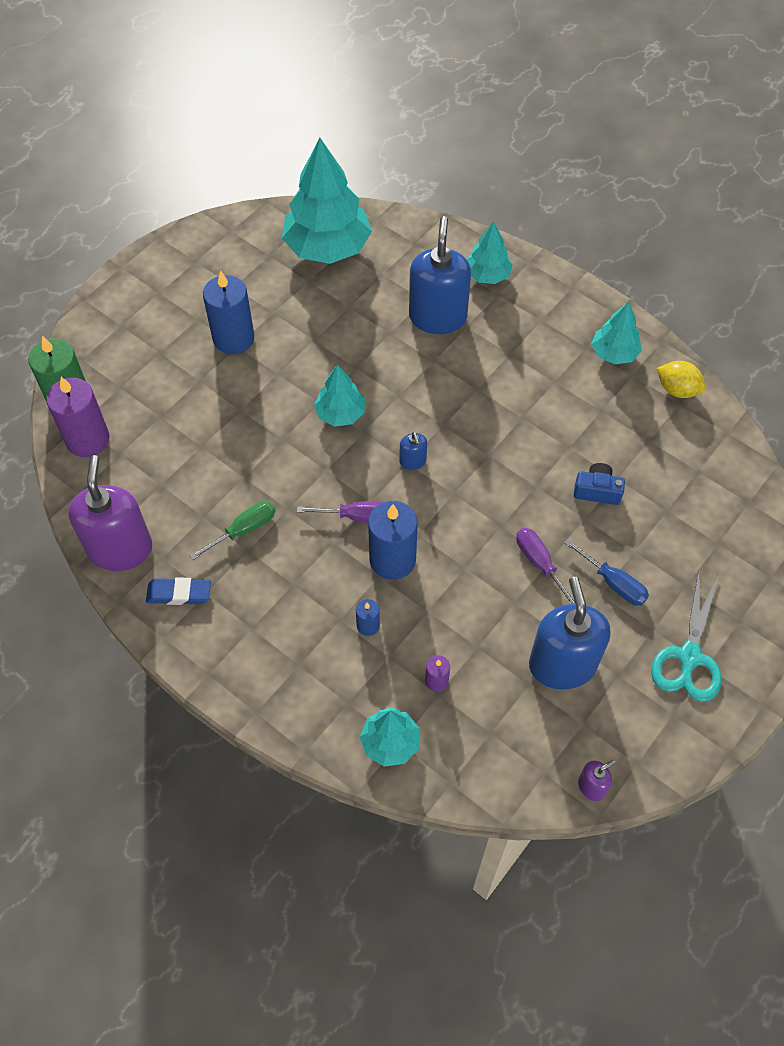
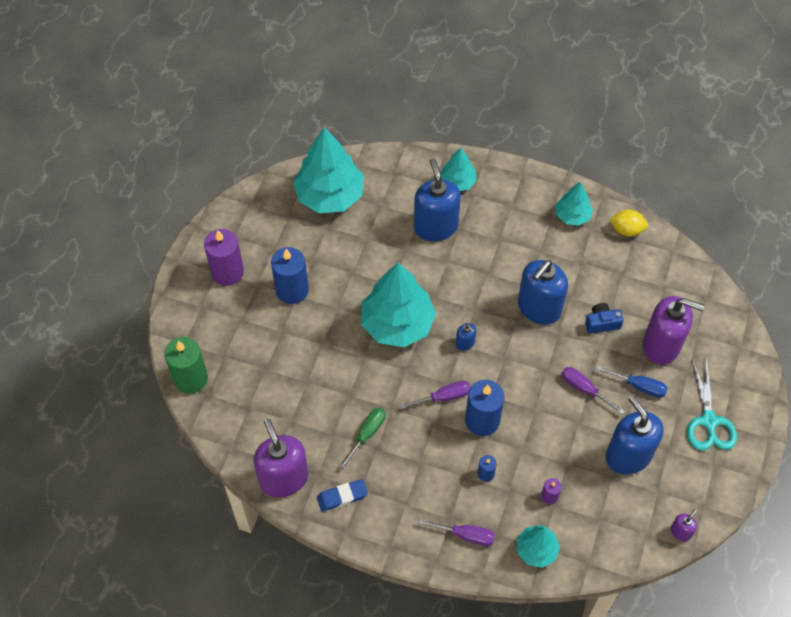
camera: 20 degrees left, 0 degrees up
(87, 439) = (219, 404): purple candle -> purple candle (227, 272)
(308, 692) = (465, 535): none -> purple screwdriver
(340, 413) = (397, 323): turquoise tree -> turquoise tree, size x1.89
(524, 448) = (539, 308): none -> blue soap dispenser
(664, 542) = (661, 345): none -> purple soap dispenser

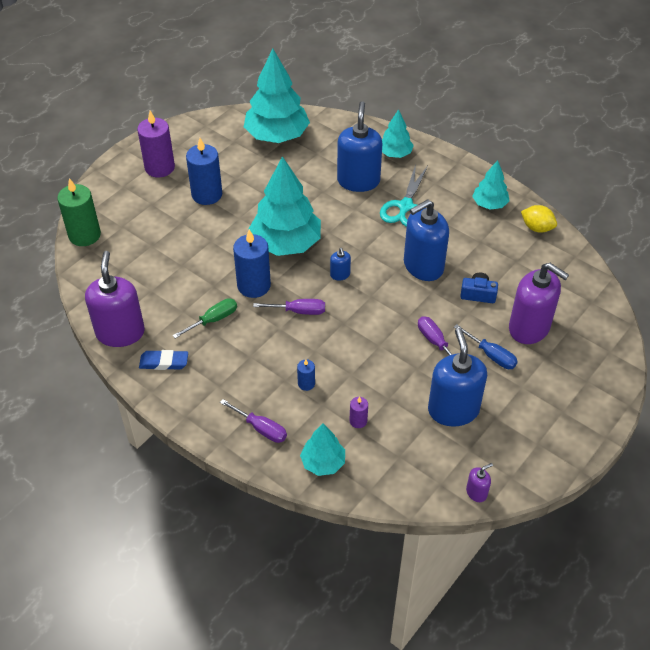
camera: 20 degrees right, 10 degrees down
(482, 420) = (325, 340): blue candle -> blue candle (254, 285)
(708, 421) = (549, 404): turquoise scissors -> turquoise scissors (405, 206)

